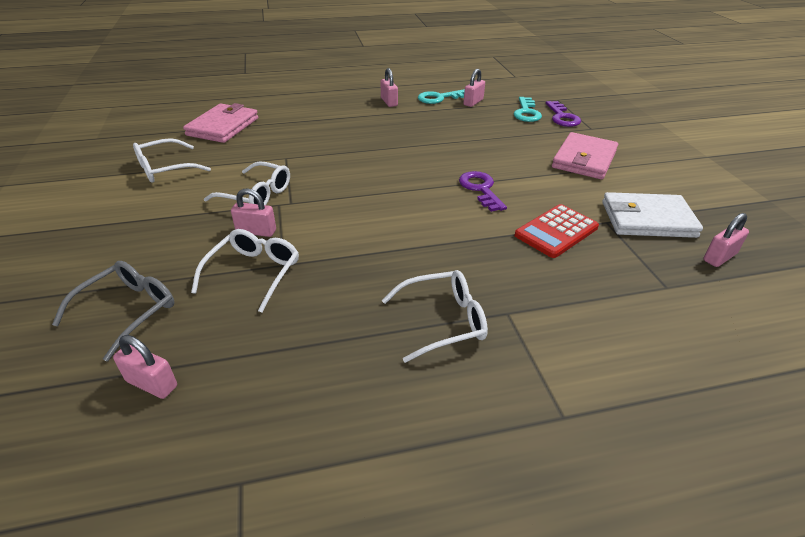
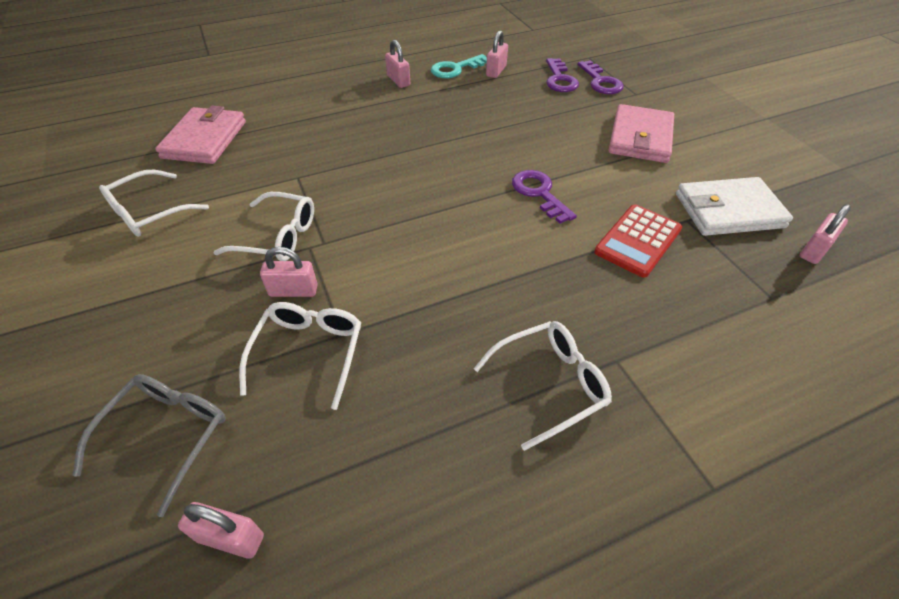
camera: 10 degrees left, 10 degrees up
(526, 112) = (559, 79): turquoise key -> purple key

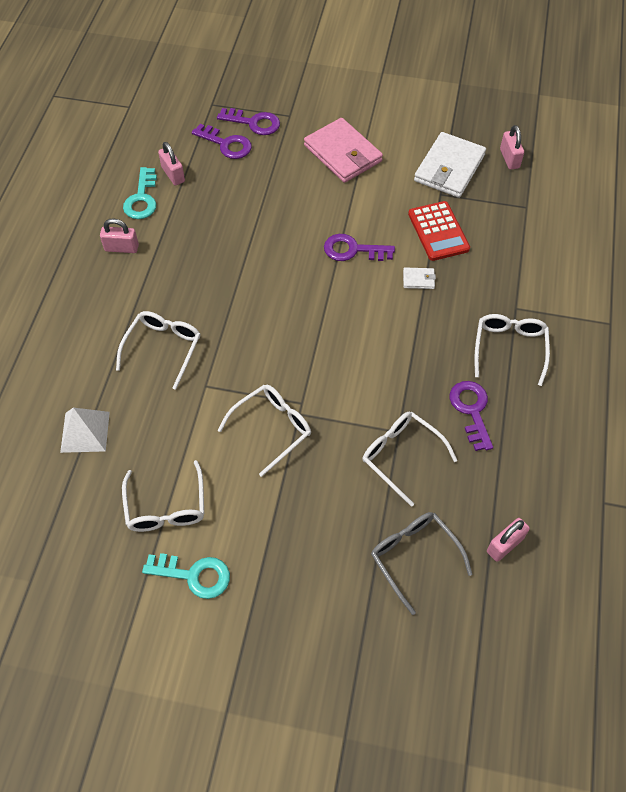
camera: 55 degrees left, 10 degrees up
(77, 263) = (194, 575): none -> turquoise key
(205, 139) = (85, 431): pink wallet -> white pyramid
(293, 291) = (338, 442): pink padlock -> none
(318, 139) = (163, 348): none -> white glasses
(423, 390) = (471, 410): none -> purple key
(558, 255) = (418, 279): none -> white wallet

